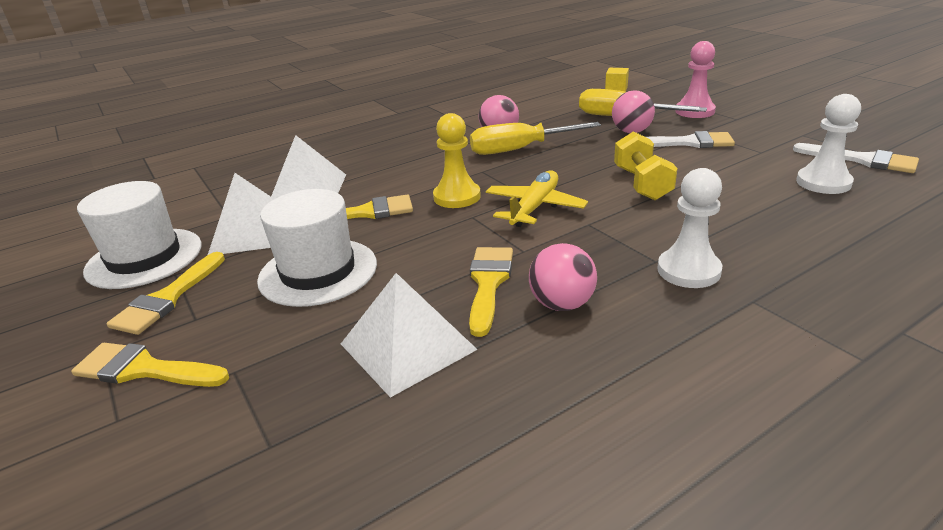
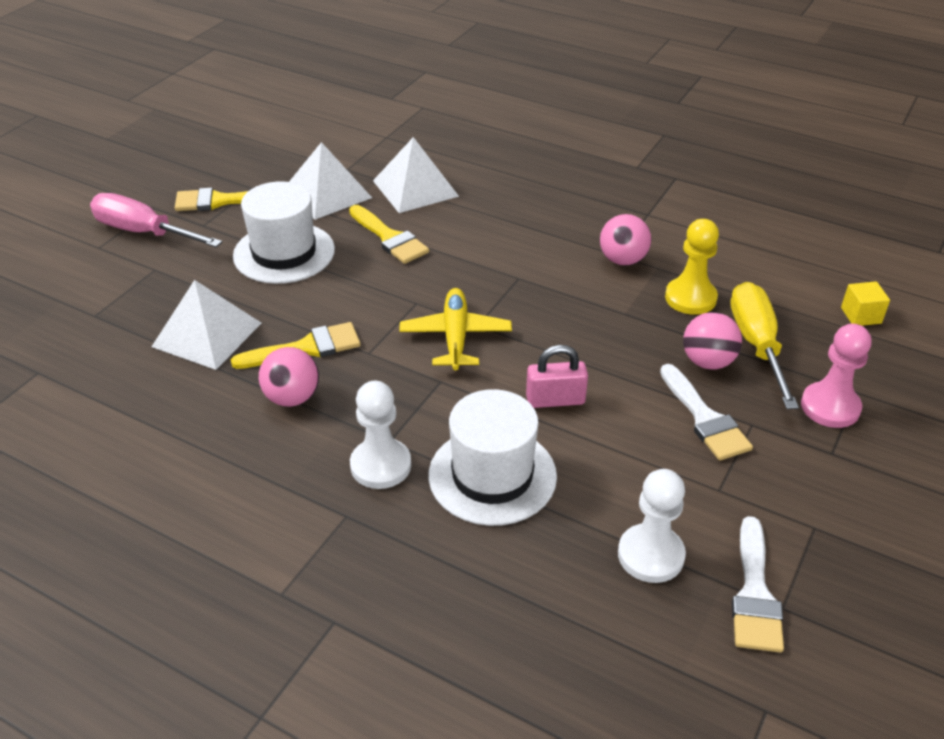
camera: 60 degrees right, 10 degrees up
(144, 258) = (266, 163): white hat -> white hat (492, 475)
(144, 369) = (144, 232): yellow brush -> pink screwdriver
(457, 197) = (450, 280): yellow pawn -> yellow pawn (690, 298)
(520, 149) = (592, 287): yellow screwdriver -> none
(534, 207) = (455, 336): yellow plane -> yellow plane turned 90 degrees counterclockwise
(642, 184) = (555, 400): yellow dumbbell -> pink padlock

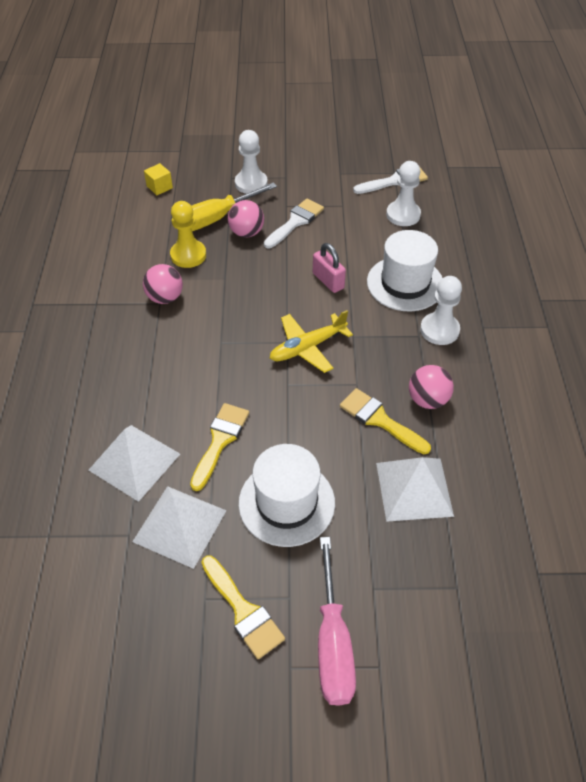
camera: 120 degrees left, 10 degrees up
(830, 407) = (251, 183): pink pawn -> white pawn

